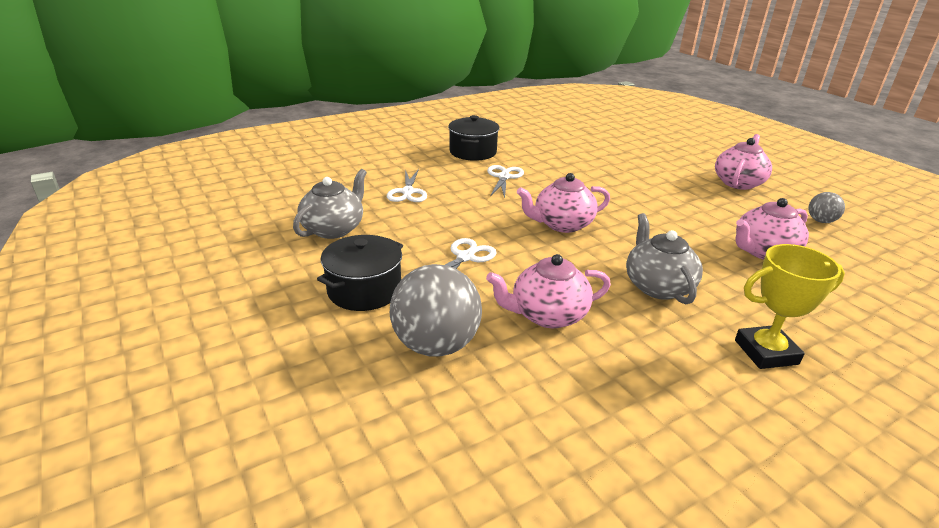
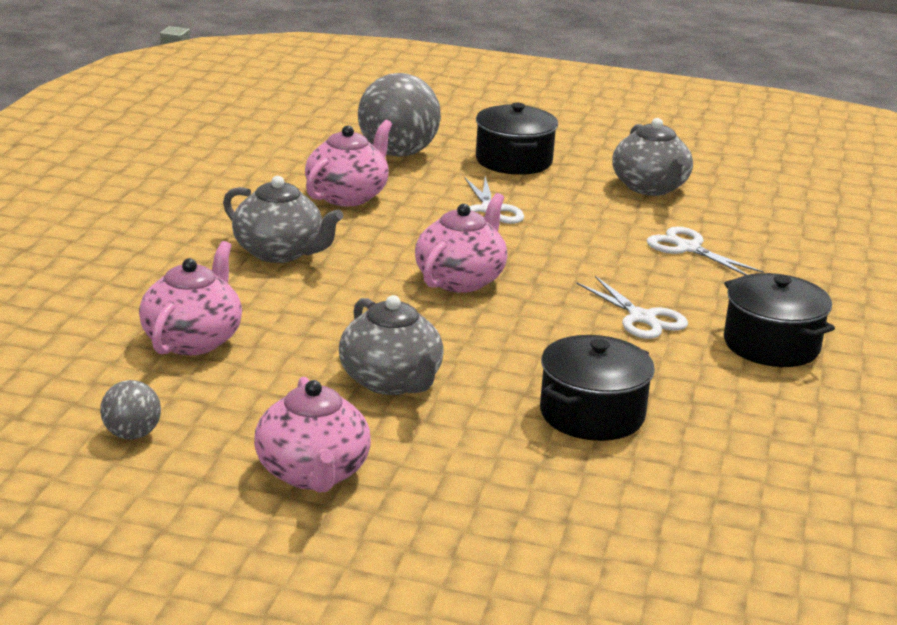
camera: 135 degrees right, 5 degrees down
(593, 160) = (592, 414): none -> black pot
(667, 197) = (391, 382): none -> grey teapot
(766, 352) = (138, 234): yellow trophy -> none

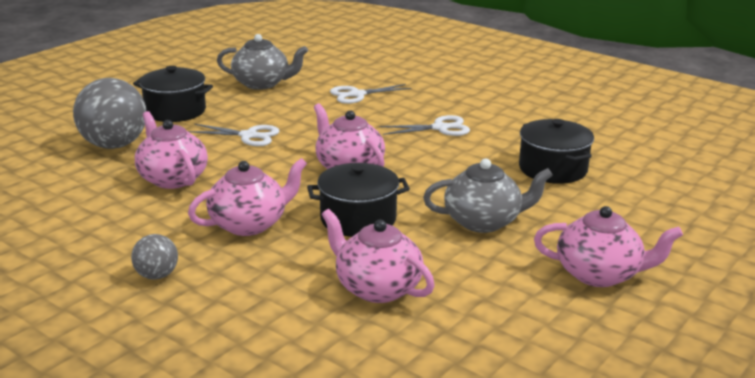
camera: 65 degrees left, 0 degrees up
(132, 435) = (520, 341): grey ball -> grey ball (157, 275)
(280, 252) = (249, 224): grey teapot -> pink teapot
(771, 345) = (492, 105): black pot -> black pot (358, 219)

